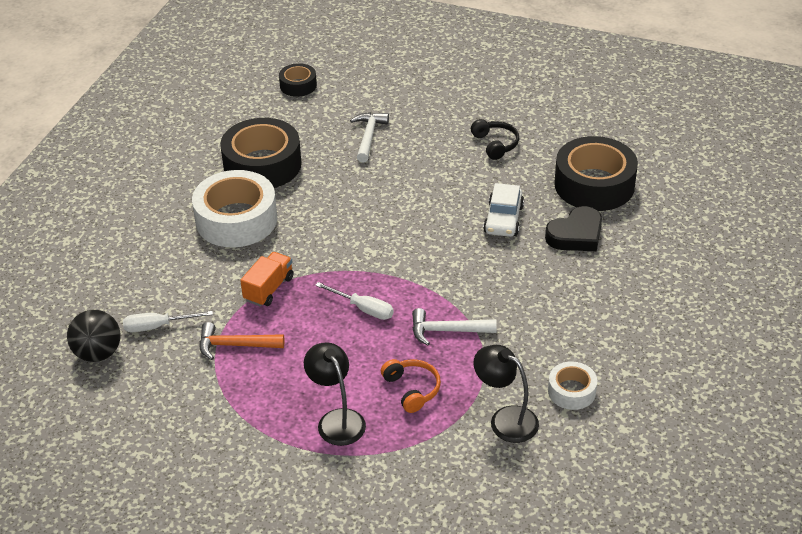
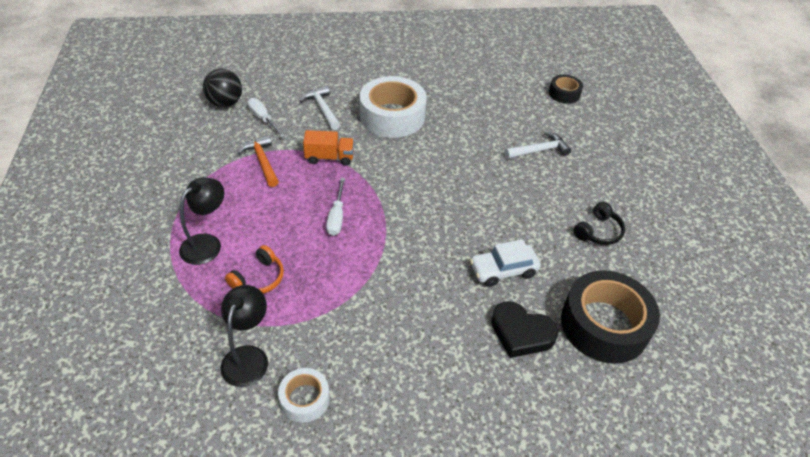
camera: 60 degrees right, 5 degrees up
(262, 165) = (460, 108): black tape -> none
(447, 331) = (338, 278): white hammer -> white hammer (322, 109)

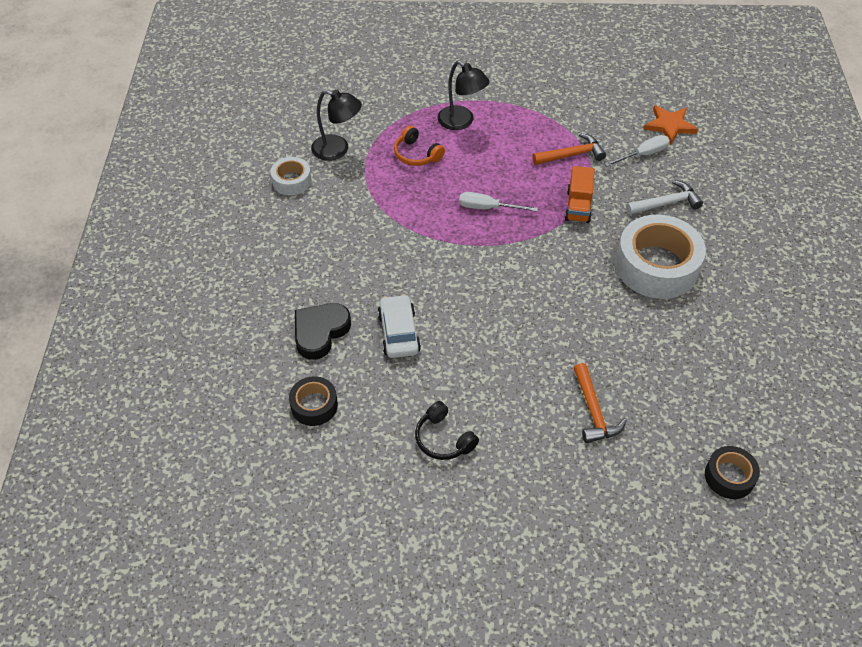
camera: 100 degrees right, 5 degrees up
(225, 103) = (669, 125): black ball -> orange star
(539, 150) = (593, 411): white hammer -> orange hammer
(604, 325) = (314, 405): black tape -> black tape, size x0.51

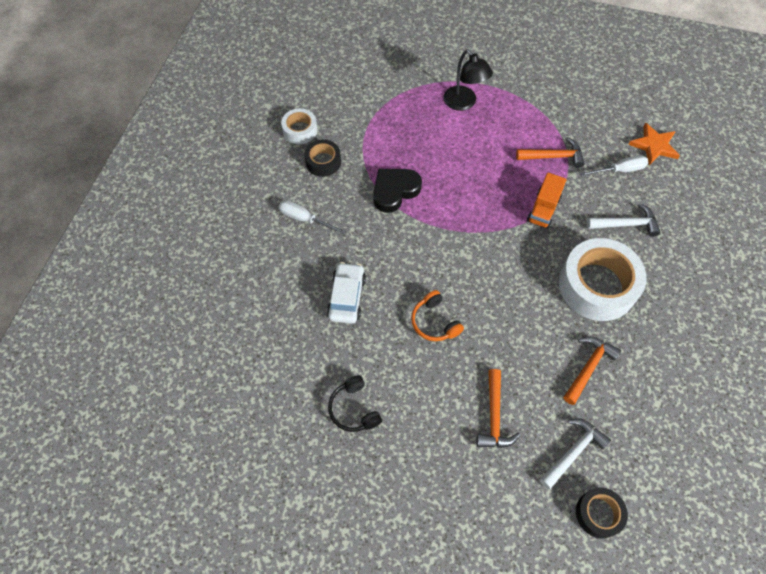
camera: 15 degrees right, 10 degrees up
(314, 405) = (255, 349): black tape -> black tape (323, 162)
(320, 332) = (280, 280): black heart -> black heart (394, 191)
(337, 150) = (348, 108): black lamp -> none
(416, 154) = (414, 127): orange headphones -> orange headphones (434, 322)
(487, 208) = (461, 193): white screwdriver -> white screwdriver (304, 219)
(673, 344) = (588, 367): none -> orange hammer
(685, 425) = (573, 452): none -> white hammer

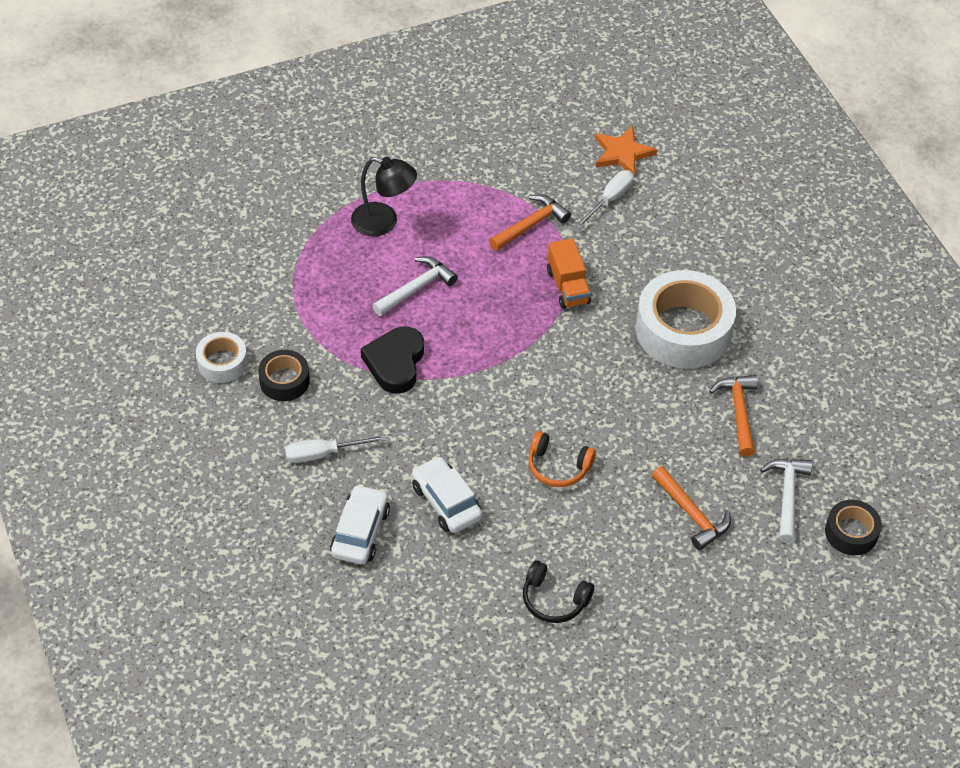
camera: 40 degrees left, 10 degrees down
(281, 281) = (360, 532): none -> white car
(626, 224) = (661, 252): white hammer -> white hammer (416, 288)

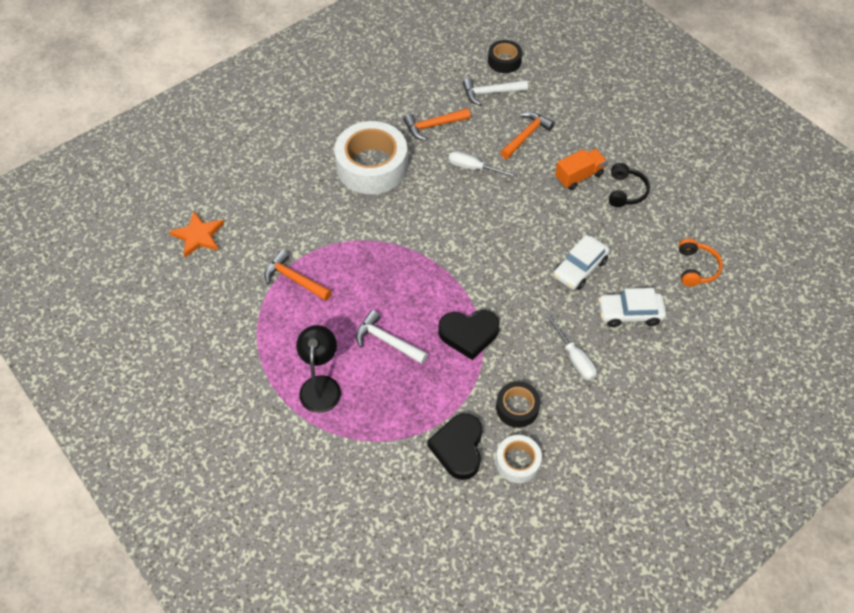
camera: 105 degrees left, 5 degrees up
(261, 317) = (458, 448): none -> black heart
(558, 467) = (520, 211): orange headphones -> orange headphones (696, 268)
(568, 286) = (352, 241): orange truck -> orange truck (579, 176)
(609, 199) = (253, 234): white screwdriver -> white screwdriver (474, 168)

